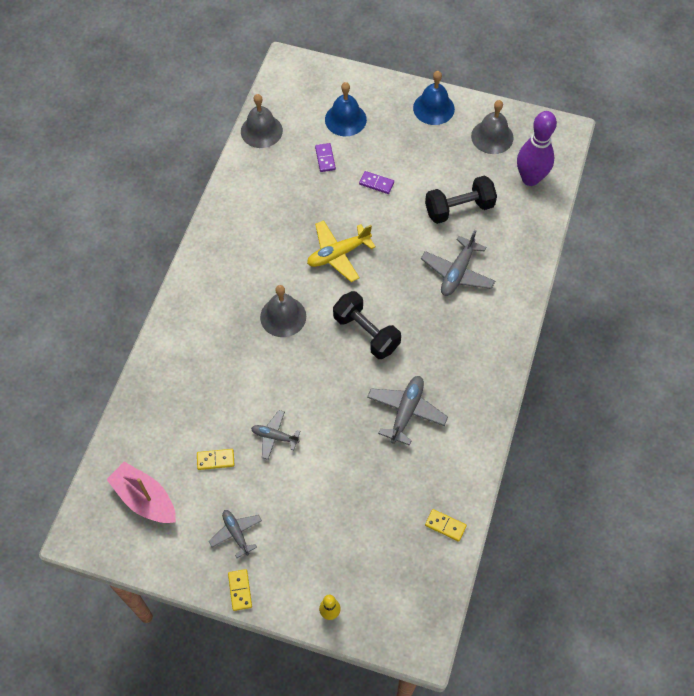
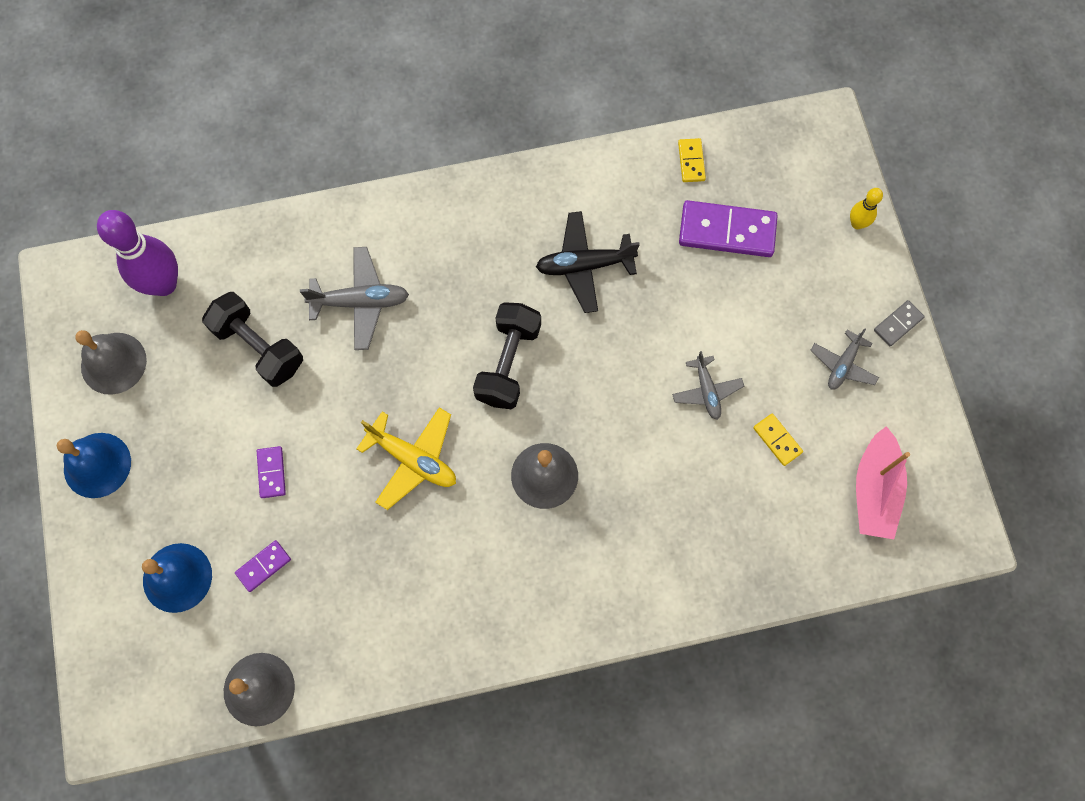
camera: 120 degrees left, 10 degrees up
(240, 590) = (898, 324): yellow domino -> grey domino
(377, 517) = (727, 231): none -> purple domino
(406, 411) = (584, 265): grey plane -> black plane

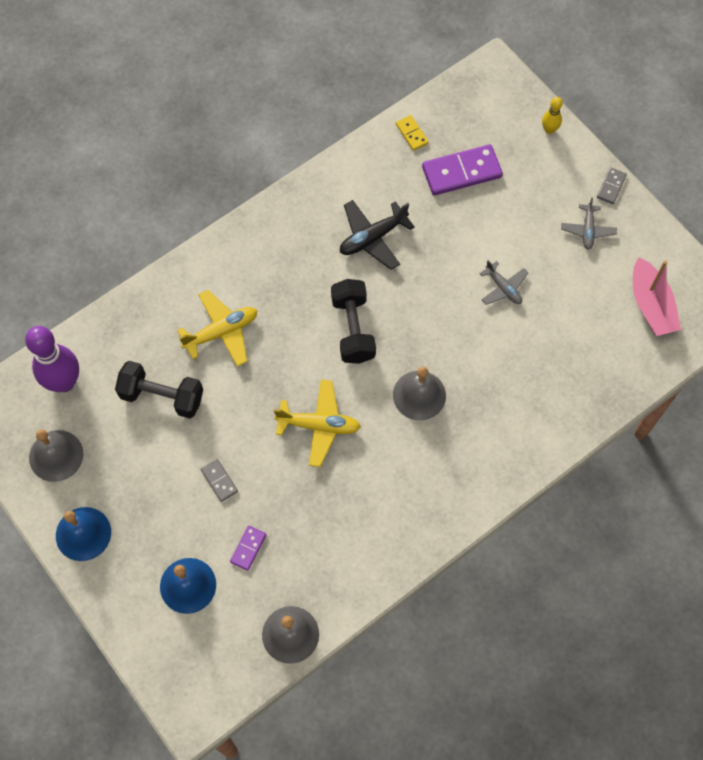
camera: 25 degrees left, 5 degrees down
(271, 472) = (219, 480): purple domino -> grey domino
(360, 302) = (221, 332): grey plane -> yellow plane
(777, 440) = (569, 300): yellow domino -> none

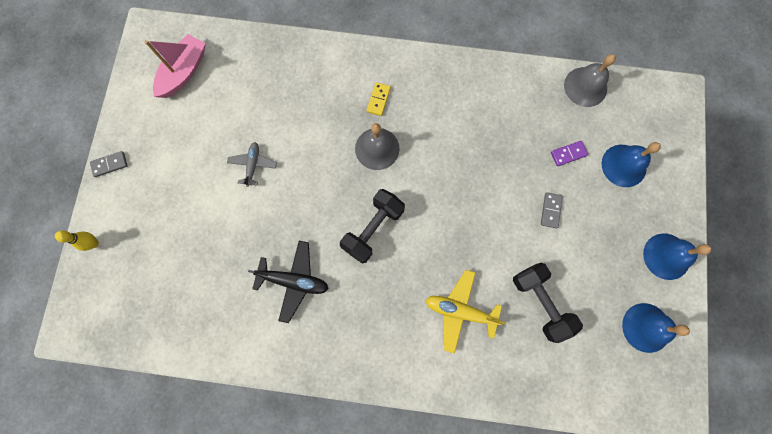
camera: 135 degrees left, 10 degrees up
(56, 455) = (646, 327): grey bell -> blue bell
(64, 382) = (600, 378): purple bowling pin -> none
(319, 425) = (456, 187): yellow plane -> none
(412, 134) = (181, 335): yellow domino -> yellow domino (378, 100)
(461, 172) = (184, 271): purple domino -> none
(587, 230) = (159, 151): grey plane -> none

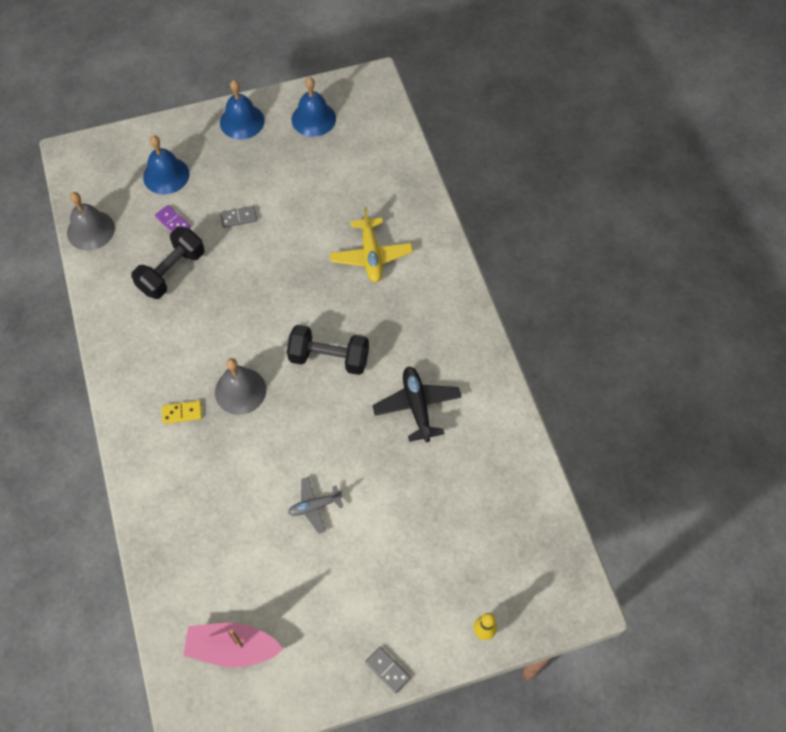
camera: 115 degrees left, 15 degrees down
(540, 302) = (331, 198): black dumbbell -> black dumbbell (172, 272)

